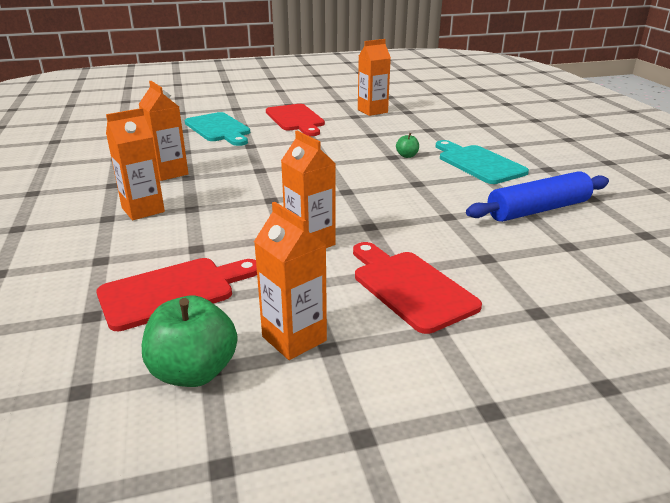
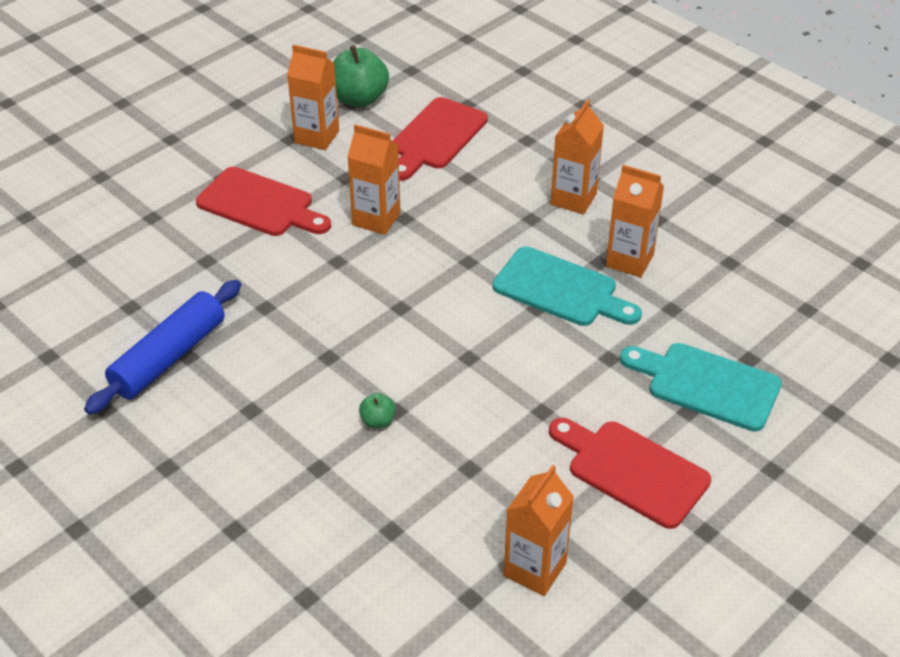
camera: 150 degrees right, 15 degrees up
(478, 163) = (269, 441): turquoise cutting board -> turquoise cutting board (561, 290)

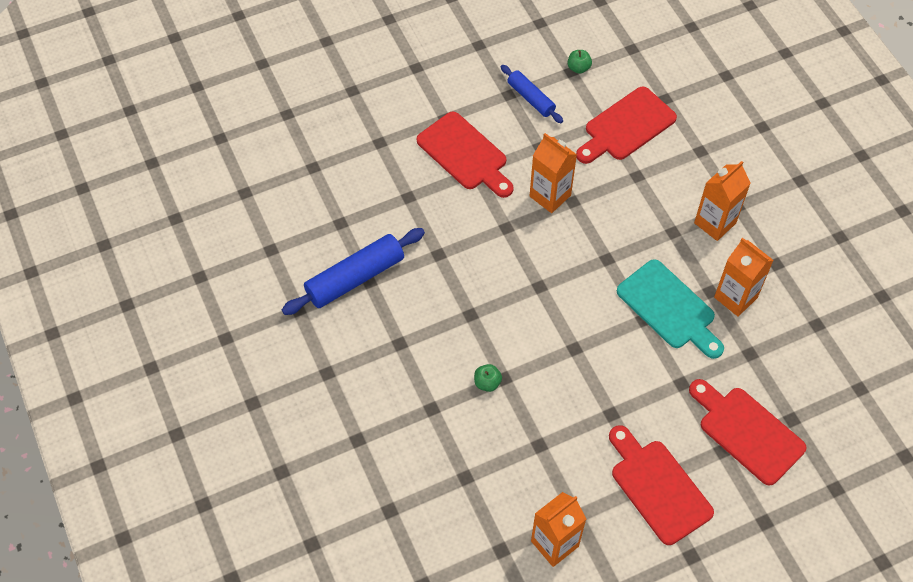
camera: 20 degrees right, 15 degrees up
(317, 137) = (531, 98): orange carton -> blue rolling pin
(359, 99) = (578, 68): green apple -> green apple, size x0.48
(707, 384) = (747, 432): turquoise cutting board -> red cutting board

